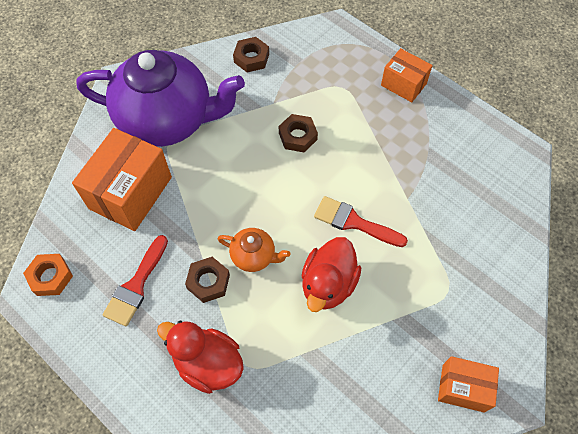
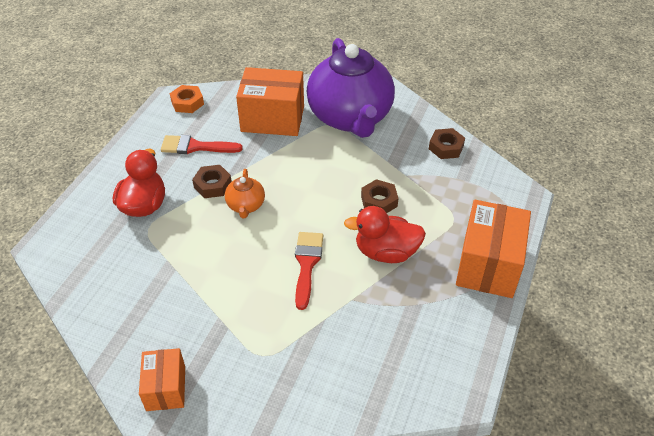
camera: 70 degrees right, 15 degrees down
(328, 284) = (237, 261): red duck -> red duck (386, 252)
(403, 84) = (488, 265): orange box -> orange box, size x1.71

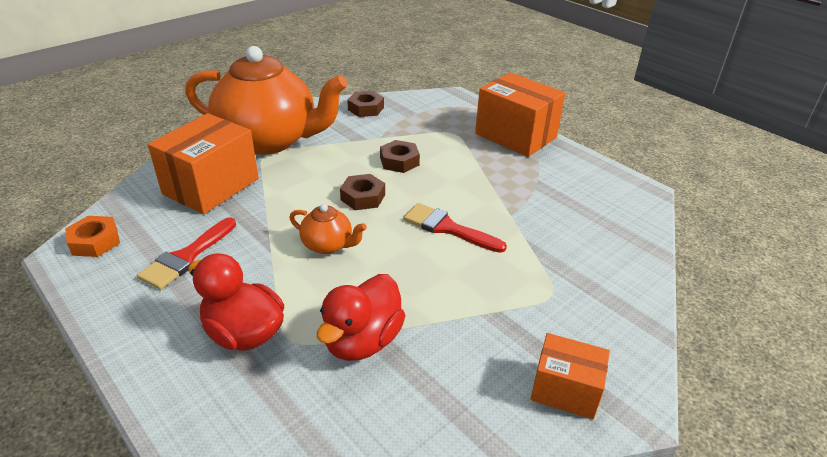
camera: 65 degrees left, 10 degrees down
(212, 185) = (269, 261): brown nut -> brown nut (363, 197)
(350, 117) = (270, 140): purple teapot -> orange teapot
(386, 252) = (466, 178): red duck -> red duck (362, 341)

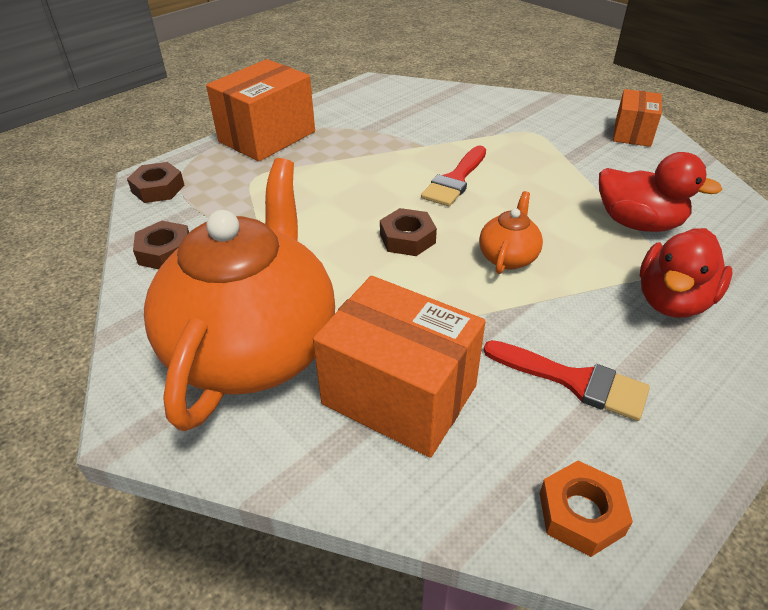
camera: 90 degrees left, 5 degrees up
(399, 161) = (323, 215): brown nut -> brown nut (158, 189)

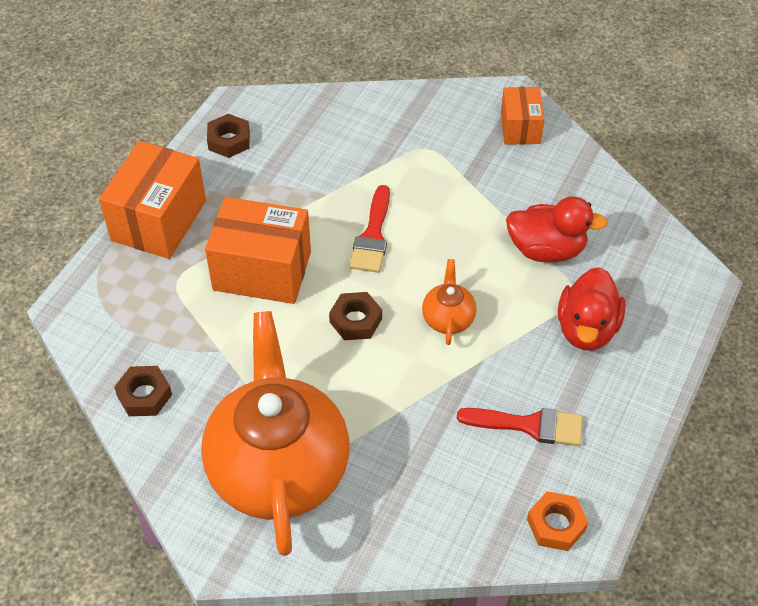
camera: 20 degrees left, 10 degrees up
(158, 189) = (88, 321): brown nut -> brown nut (229, 140)
(399, 395) = (408, 475): orange box -> orange box (262, 271)

